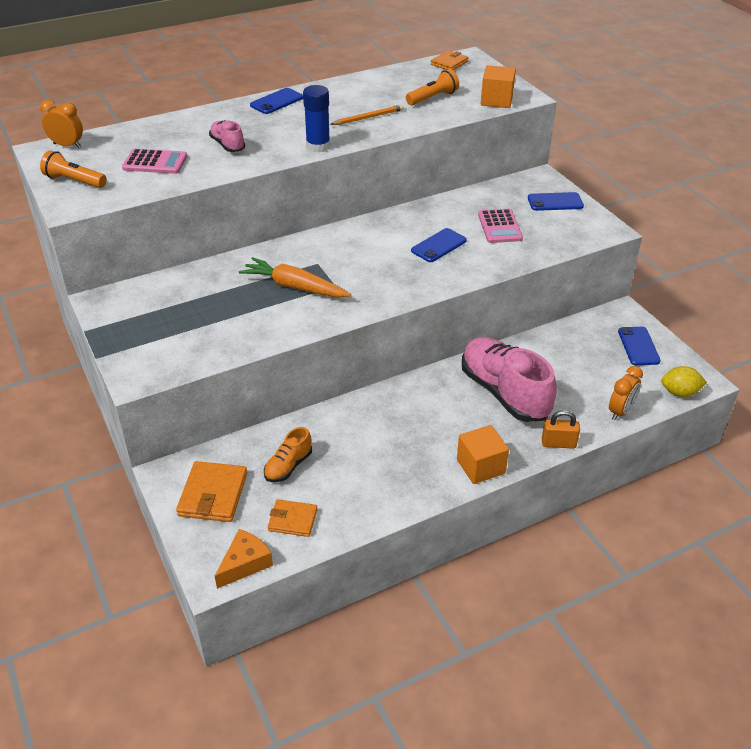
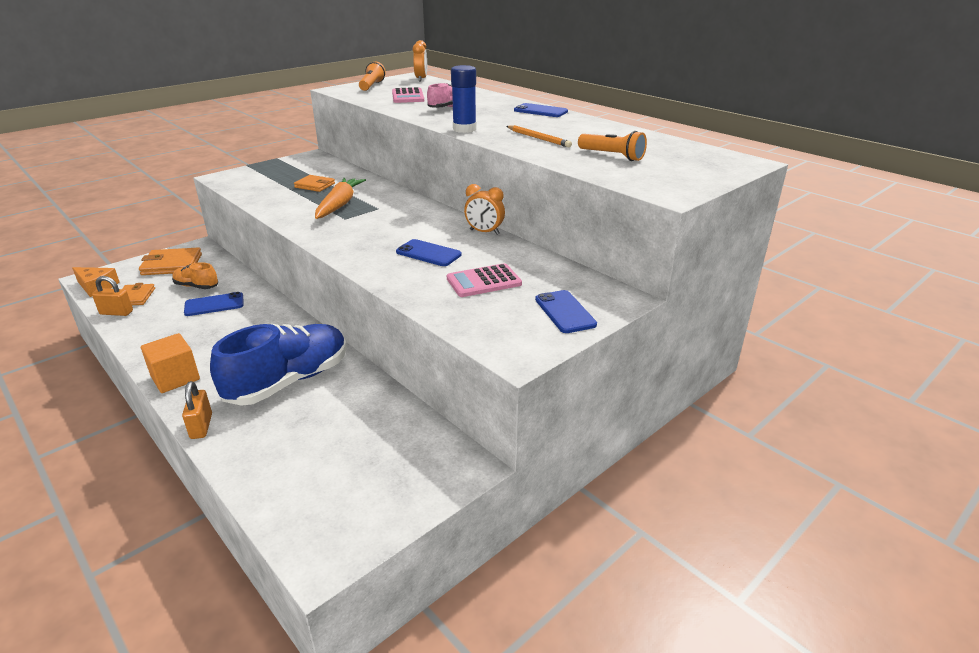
camera: 75 degrees right, 10 degrees down
(327, 531) = (116, 312): none -> orange padlock
(449, 63) = (715, 155): orange wallet -> orange wallet (315, 185)
(496, 100) = (640, 182): orange cube -> none
(504, 393) = (289, 381): pink shoe -> blue shoe
(620, 411) = (254, 474): orange clock -> orange clock (484, 232)
(638, 346) = (393, 486): blue phone -> blue phone (214, 305)
(679, 392) = (292, 534): yellow lemon -> none

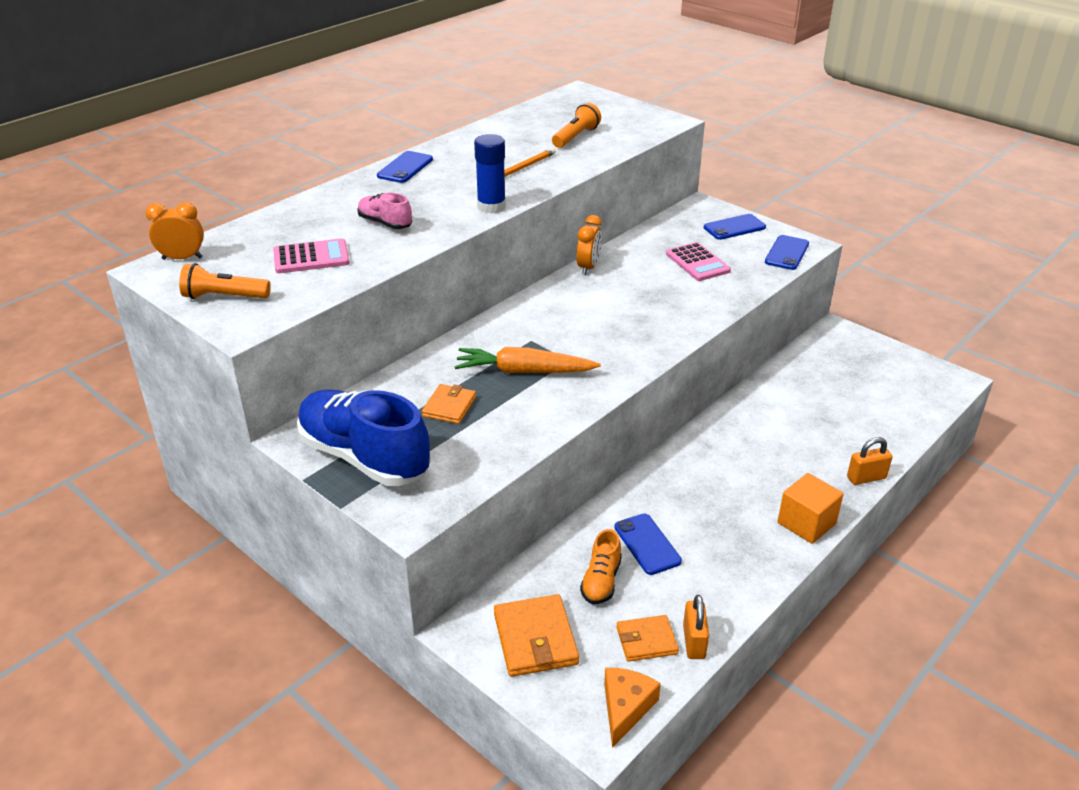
camera: 95 degrees left, 5 degrees up
(289, 381) = (777, 439): blue shoe -> blue shoe (364, 457)
(428, 253) = (649, 294): blue phone -> blue phone (787, 253)

